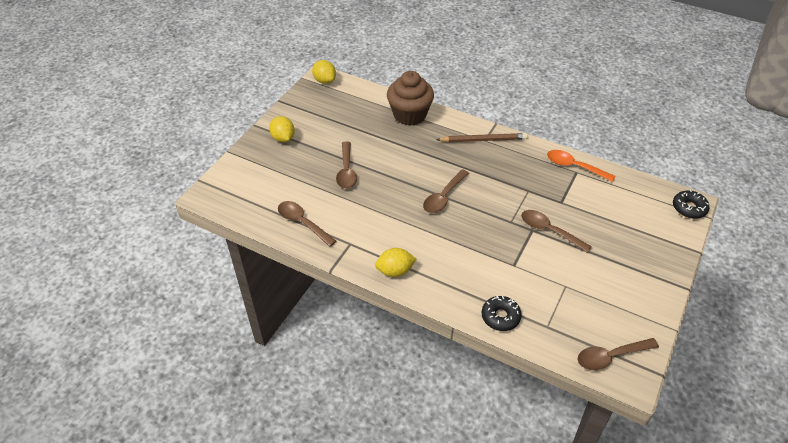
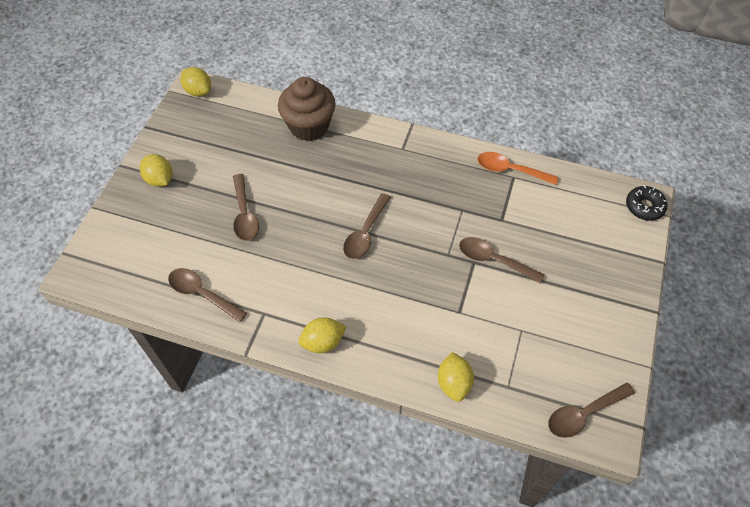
camera: 10 degrees left, 10 degrees up
(483, 140) = (401, 148): brown pencil -> none
(500, 317) = (454, 383): black donut -> yellow lemon

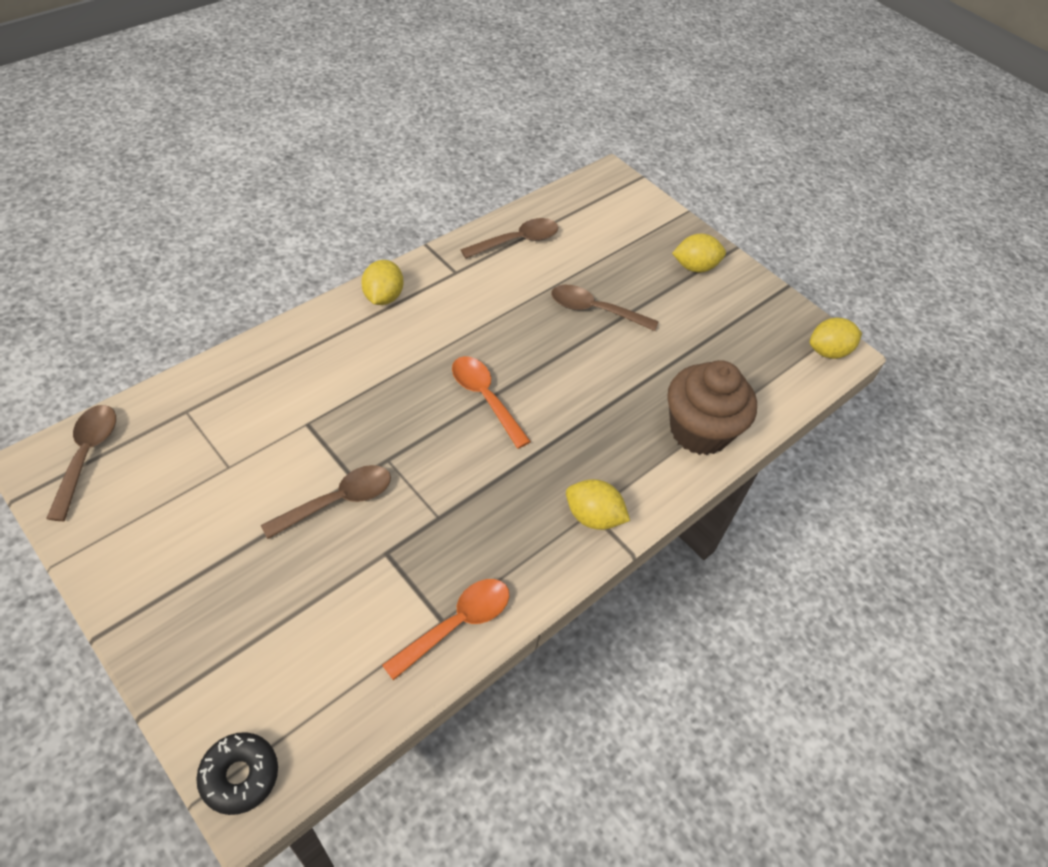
camera: 115 degrees right, 5 degrees down
(365, 233) = (485, 398): brown spoon -> orange spoon
(454, 383) = (238, 369): yellow lemon -> yellow lemon (593, 517)

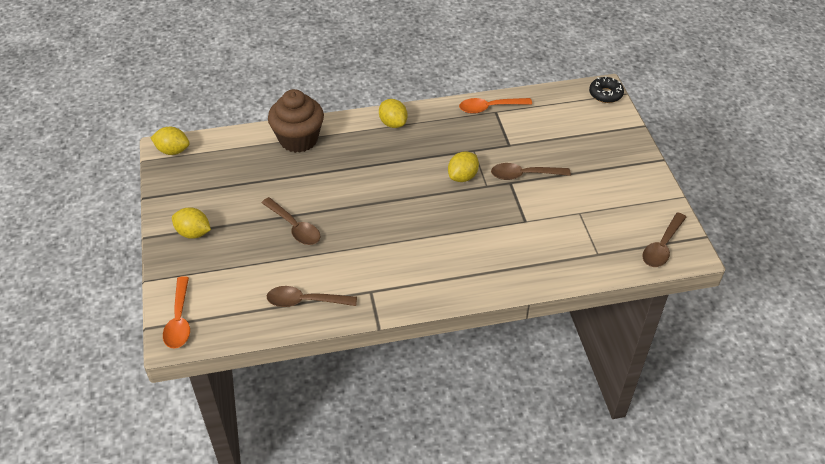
camera: 145 degrees left, 5 degrees down
(383, 297) = (436, 289): yellow lemon -> yellow lemon (462, 177)
(485, 398) = (409, 198): orange spoon -> orange spoon (179, 320)

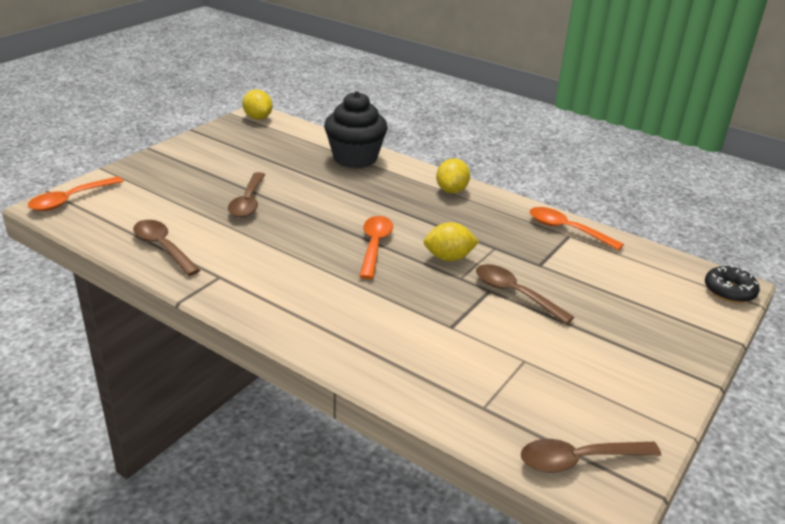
camera: 45 degrees right, 15 degrees down
(193, 233) = (179, 163): yellow lemon -> none
(298, 139) = (355, 158): brown cupcake -> black cupcake
(415, 200) = (374, 245): none -> orange spoon

